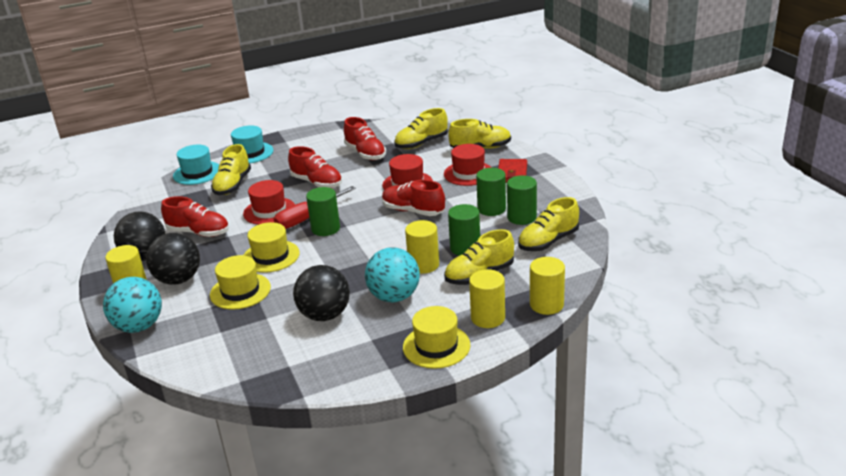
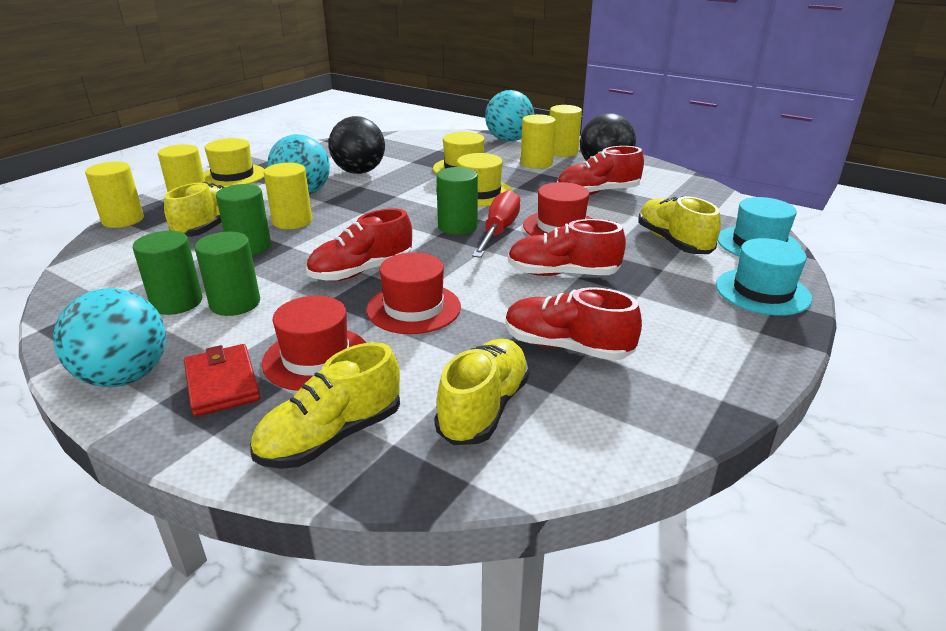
camera: 145 degrees right, 0 degrees up
(178, 279) = (536, 163): black ball -> yellow cylinder
(413, 211) = (362, 271): red shoe -> red shoe turned 150 degrees clockwise
(548, 241) = (126, 279): yellow shoe -> none
(552, 185) = (125, 376): none -> turquoise ball

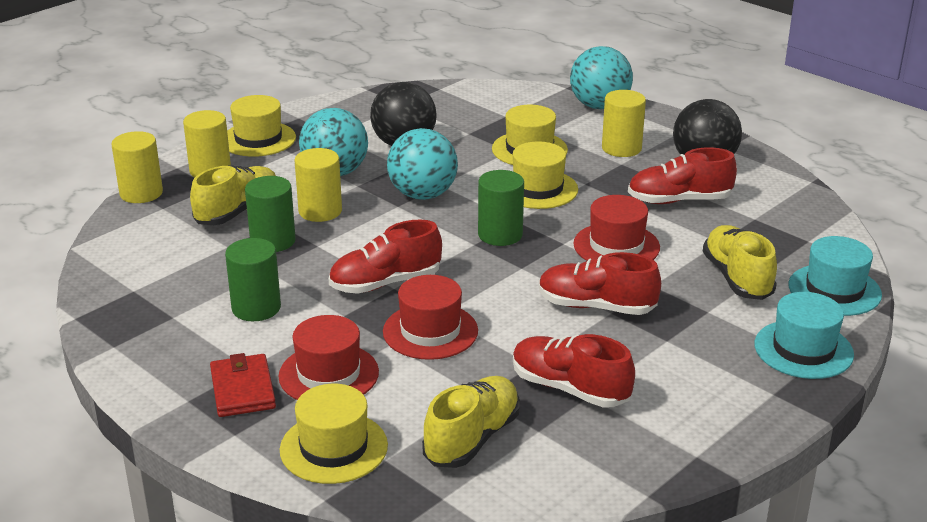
camera: 10 degrees right, 0 degrees up
(125, 376) = (158, 373): turquoise ball -> turquoise ball (423, 195)
(177, 302) = (200, 301): green cylinder -> none
(331, 436) = (334, 447): yellow shoe -> yellow hat
(499, 231) = (544, 245): red screwdriver -> none
(562, 152) = (661, 131): yellow cylinder -> none

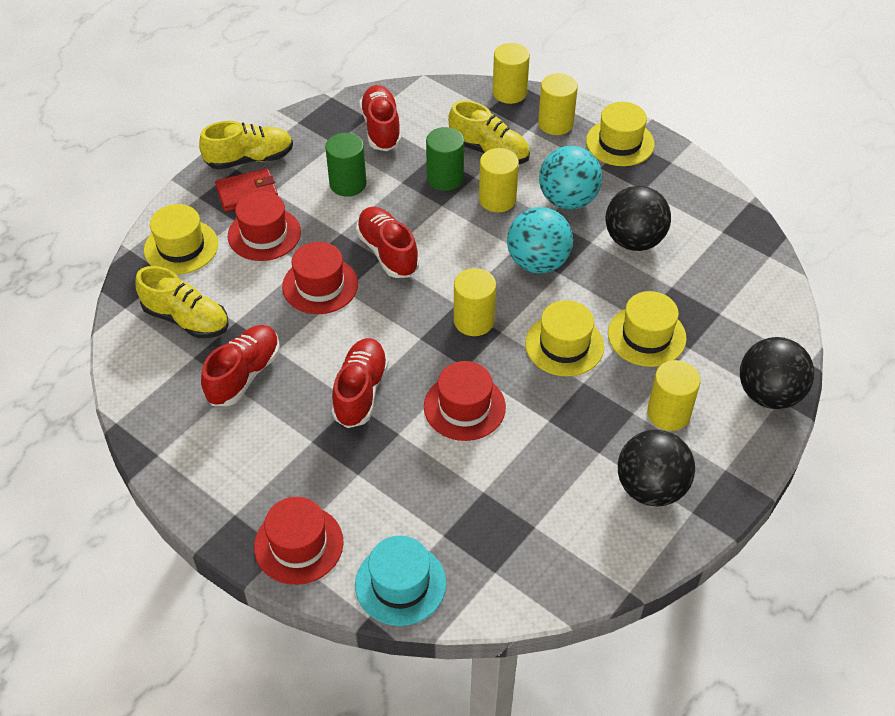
camera: 85 degrees right, 20 degrees up
(500, 235) = (474, 321): green cylinder -> yellow cylinder
(599, 106) = (769, 394): turquoise ball -> black ball
(679, 200) = (561, 461): red shoe -> red shoe (381, 128)
(737, 278) = (416, 501): yellow shoe -> yellow shoe (249, 159)
(803, 349) = (298, 544): turquoise hat -> red hat

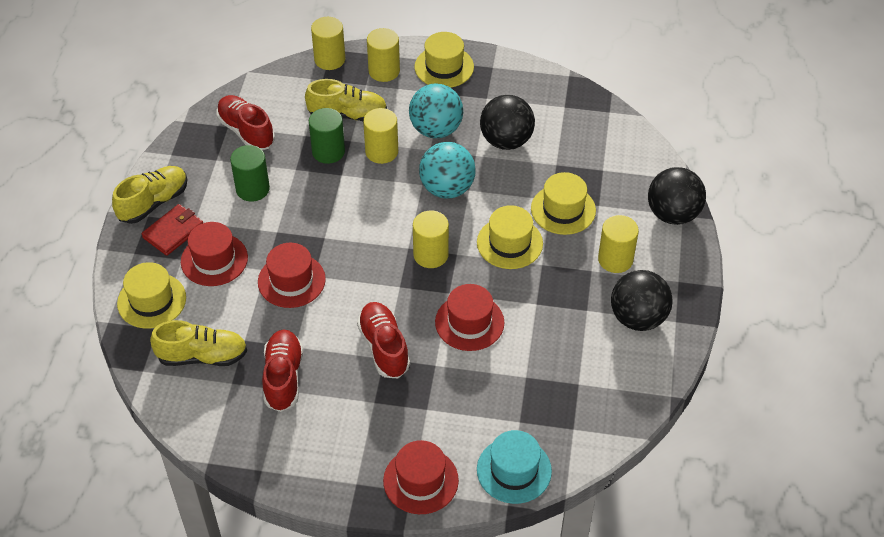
camera: 30 degrees left, 0 degrees up
(388, 252) = (326, 231): red shoe -> none

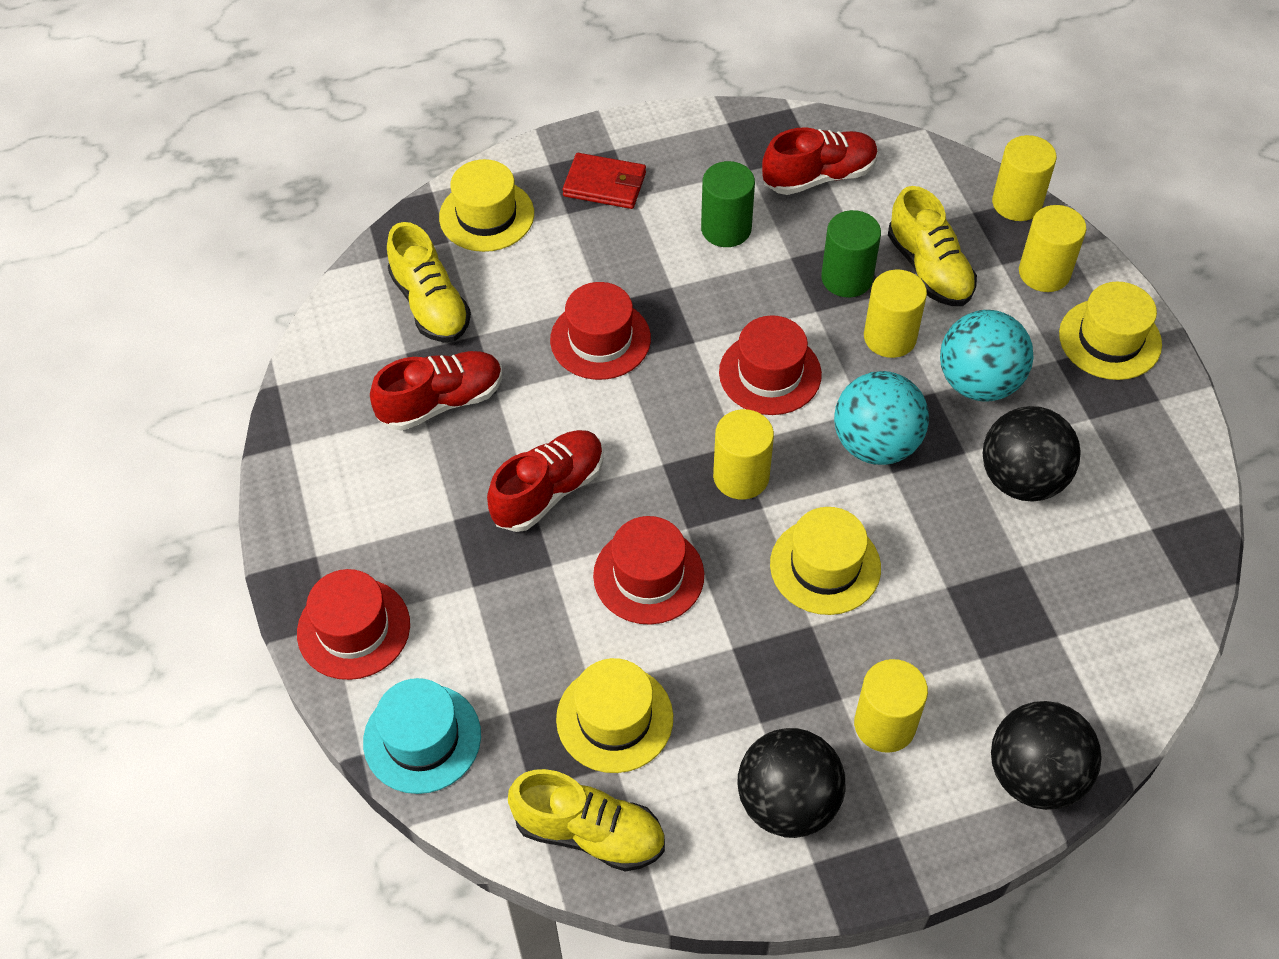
camera: 65 degrees right, 5 degrees up
(153, 203) = (638, 144): yellow shoe -> yellow shoe (589, 832)
(214, 259) = (586, 245): red hat -> red hat (770, 373)
(246, 131) = (819, 176): red shoe -> red shoe turned 45 degrees clockwise
(563, 209) = (937, 611): yellow hat -> yellow hat (614, 718)

